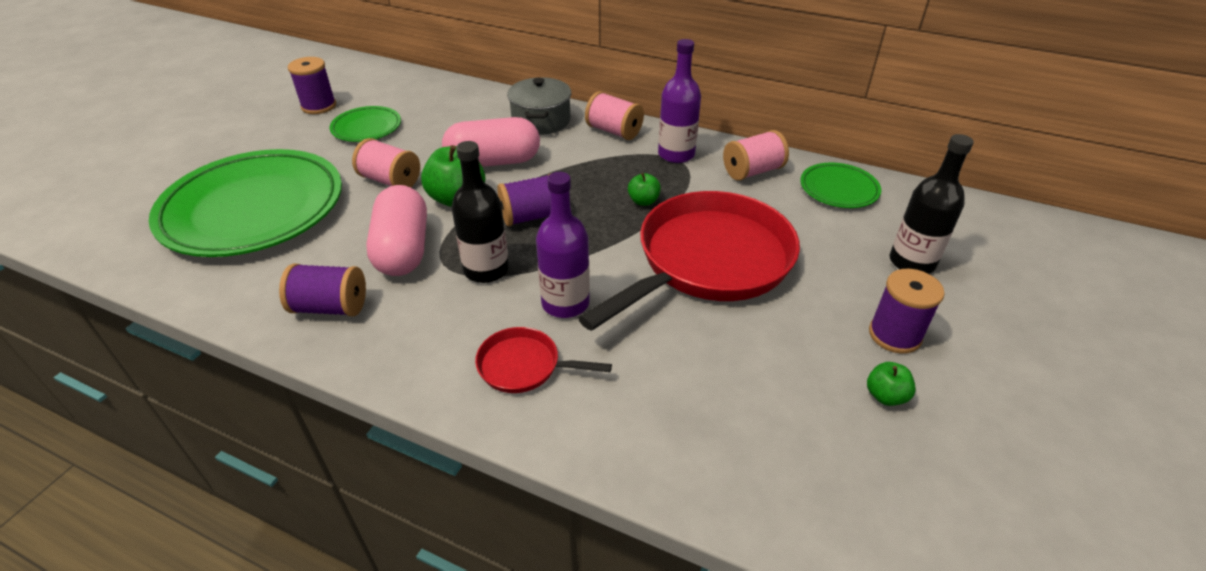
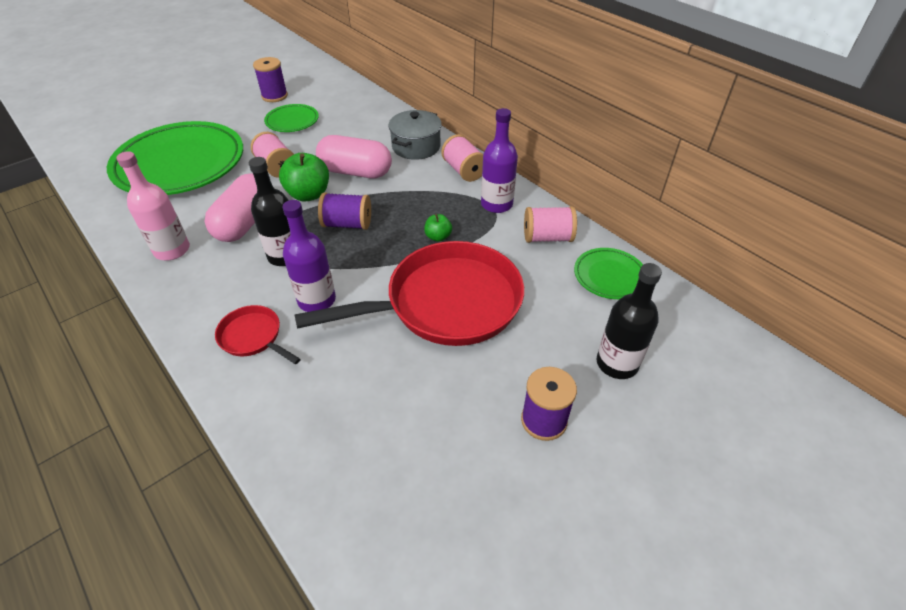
camera: 25 degrees right, 5 degrees up
(330, 307) = (172, 250): purple spool -> pink bottle
(885, 396) = (490, 467): green apple -> none

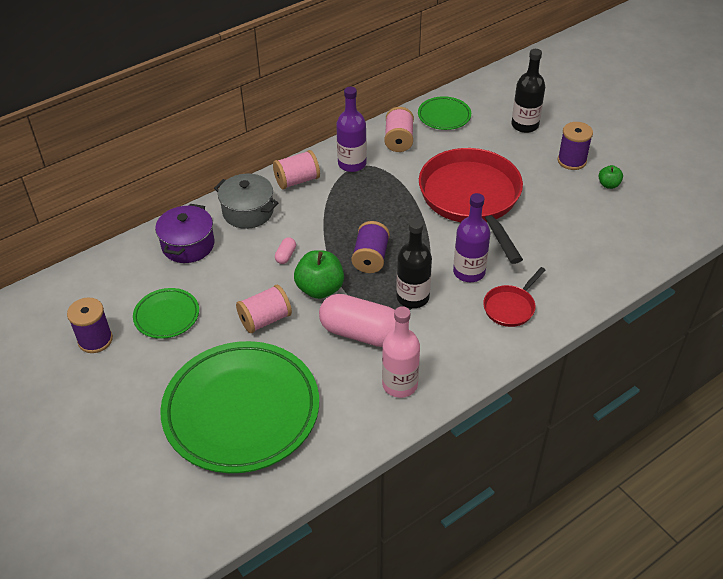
camera: 85 degrees left, 0 degrees up
(355, 172) = (286, 255): pink capsule -> pink capsule, size x0.40
(373, 122) = (188, 245): none -> purple pot
(438, 237) = (393, 200): green apple -> green apple (608, 185)

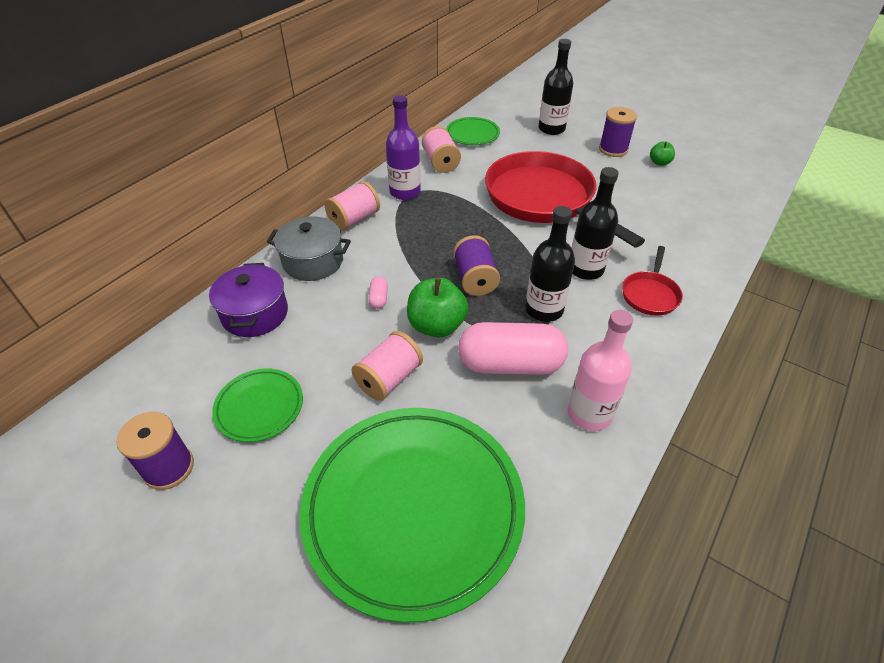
camera: 20 degrees left, 0 degrees up
(469, 272) = (585, 269): purple bottle -> black bottle

